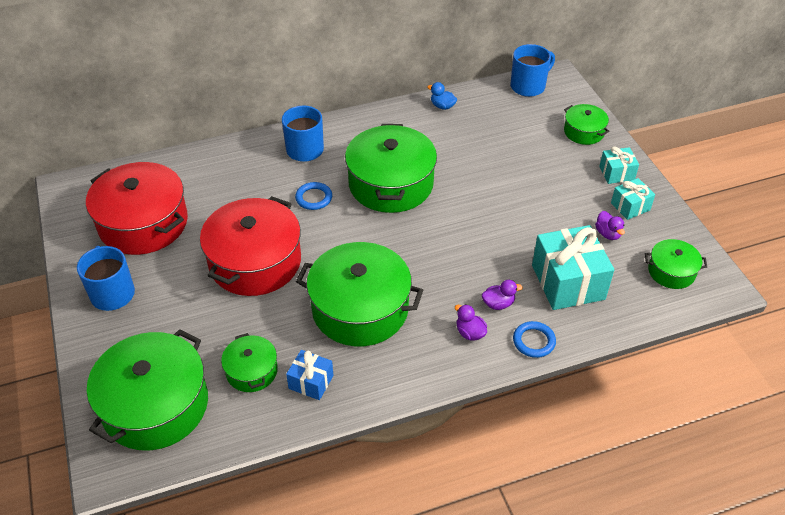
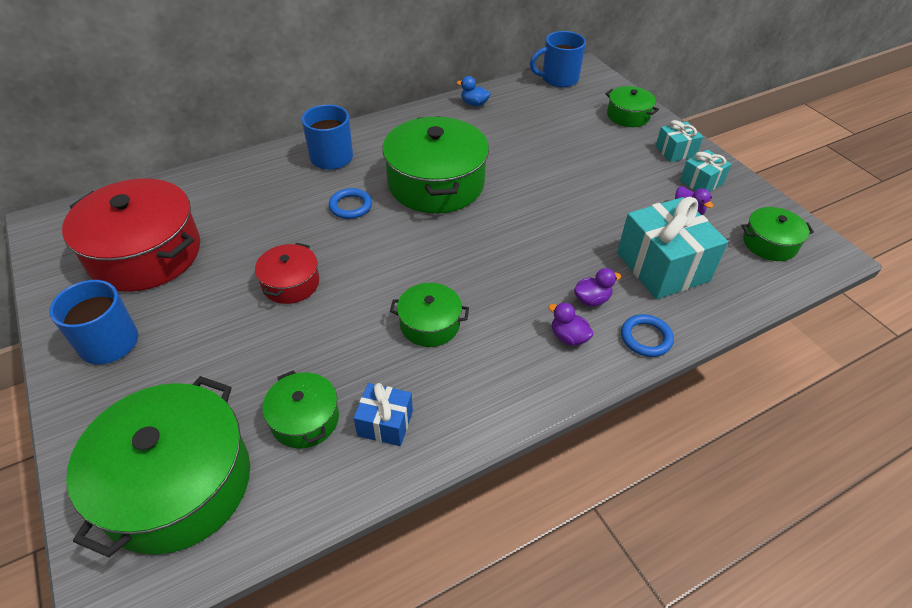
camera: 10 degrees left, 0 degrees up
(255, 262) = (291, 283): red pot -> red pot, size x0.50
(360, 309) = (430, 324): green pot -> green pot, size x0.50
(528, 86) = (558, 79): blue mug -> blue mug turned 150 degrees counterclockwise

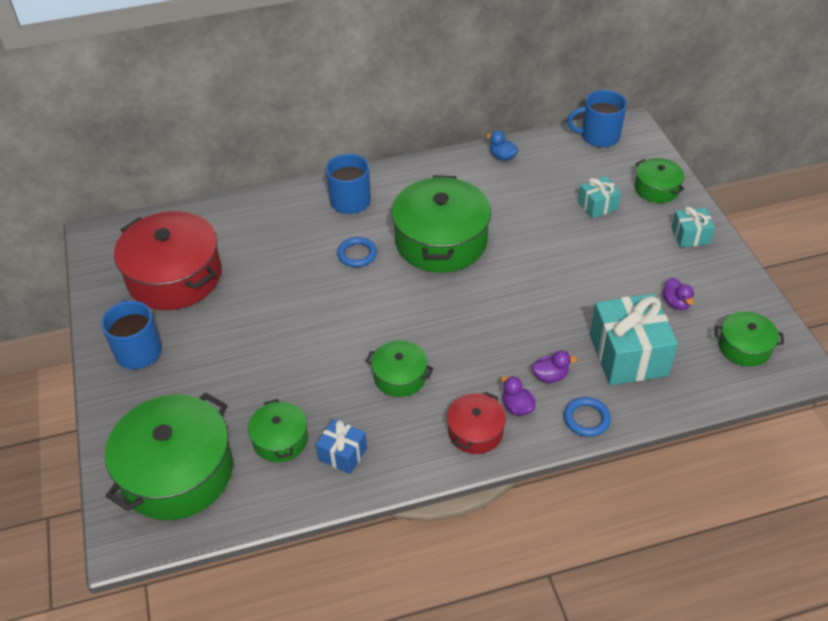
camera: 15 degrees right, 0 degrees up
(291, 283) = (290, 322): red pot -> red pot (475, 431)
(701, 182) = (703, 273): turquoise gift -> turquoise gift (597, 205)

